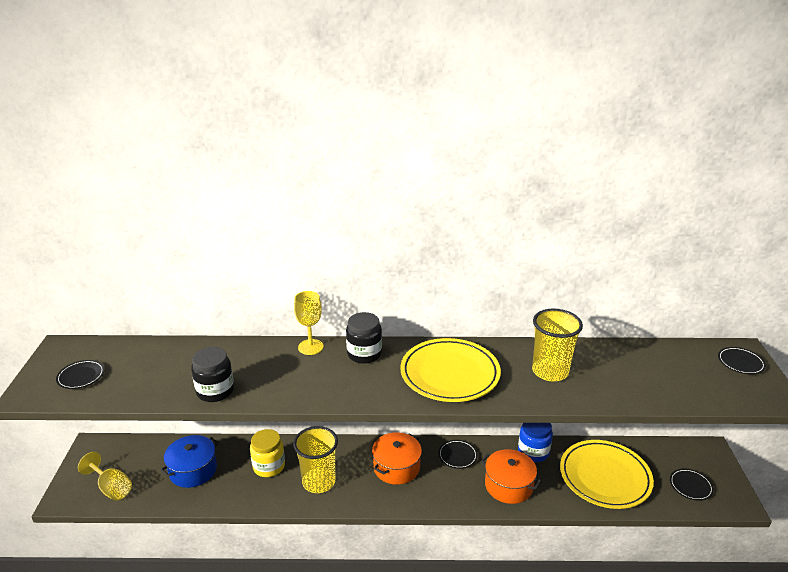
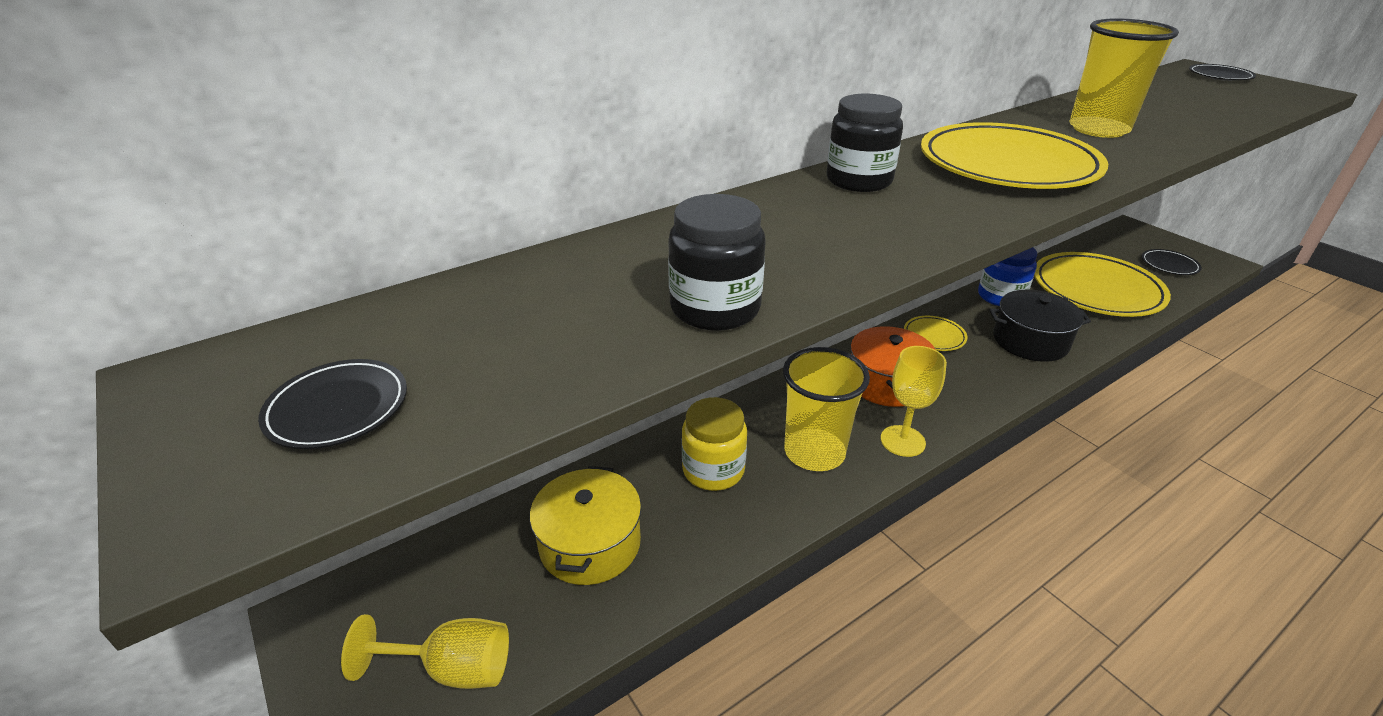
camera: 35 degrees left, 5 degrees up
(193, 470) = (590, 544): blue pot -> yellow pot
(310, 347) = (764, 198): yellow goblet -> yellow goblet (902, 441)
(457, 456) = (934, 336): black plate -> yellow plate
(508, 485) = (1030, 341): orange pot -> black pot

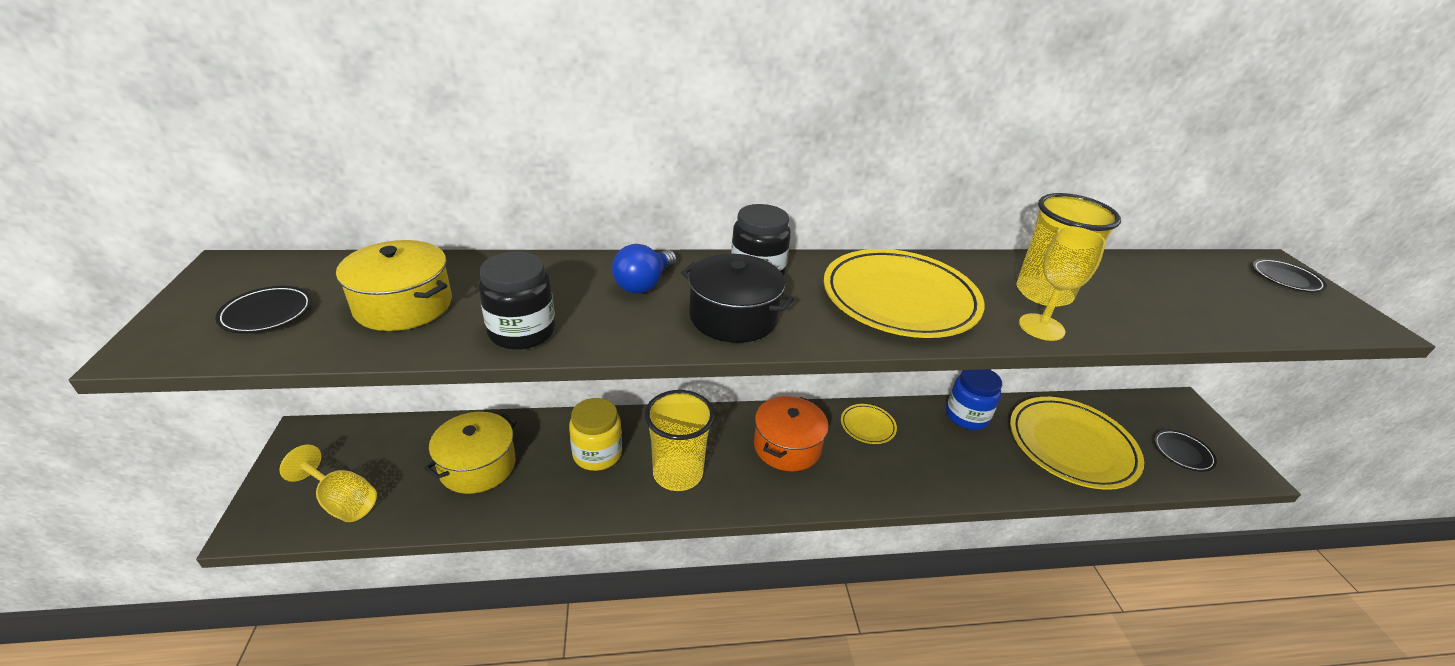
camera: 25 degrees right, 0 degrees up
(526, 332) = (403, 305): none -> yellow pot
(769, 222) = (644, 284): none -> blue light bulb
(902, 441) = (751, 495): yellow goblet -> yellow goblet (1041, 327)
(1030, 341) = (950, 464): black pot -> black pot (733, 317)

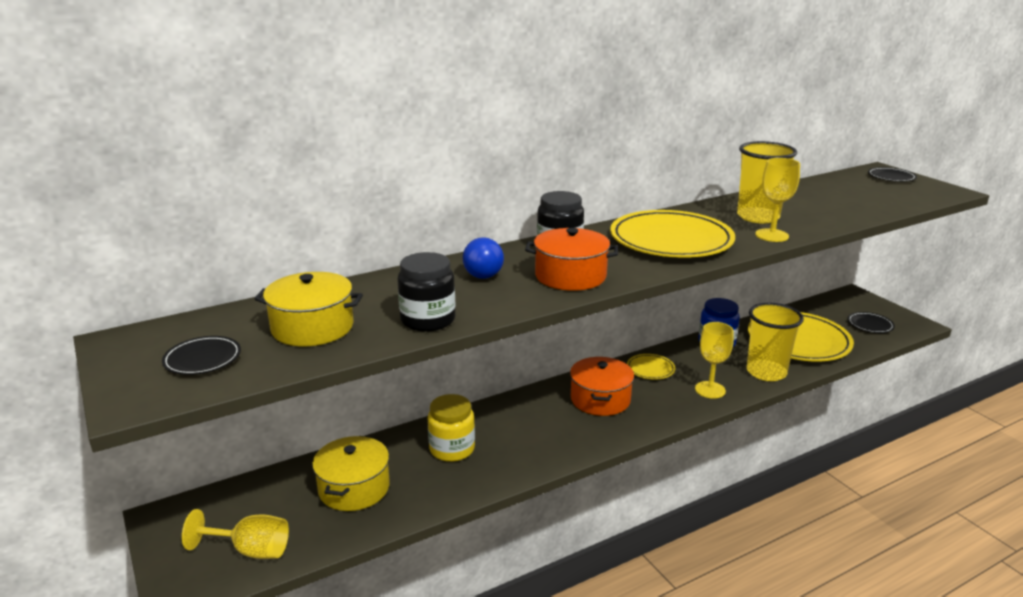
camera: 20 degrees left, 10 degrees down
(678, 473) = (529, 442): yellow cup -> yellow cup (766, 372)
(733, 317) = (570, 276): black pot -> orange pot
(920, 476) = (710, 390): none -> yellow goblet

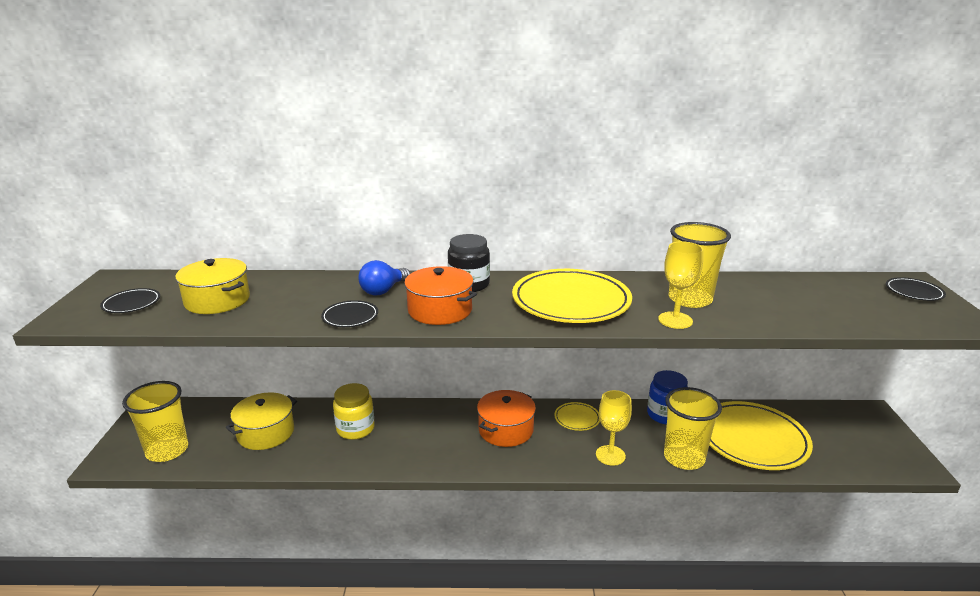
camera: 30 degrees right, 0 degrees up
(250, 550) = (167, 450): yellow goblet -> yellow cup
(428, 320) = (290, 316): black jar -> none
(870, 325) = (856, 448): black plate -> black plate (350, 317)

